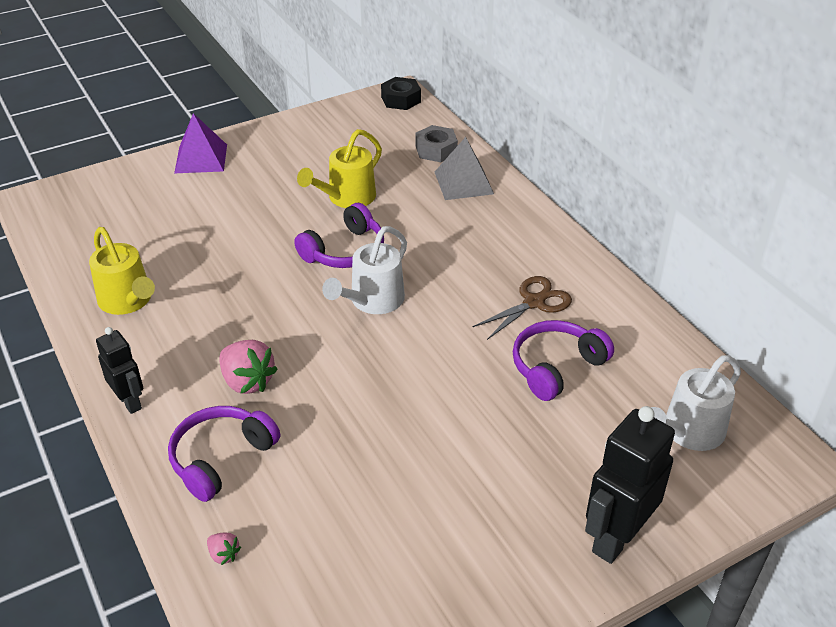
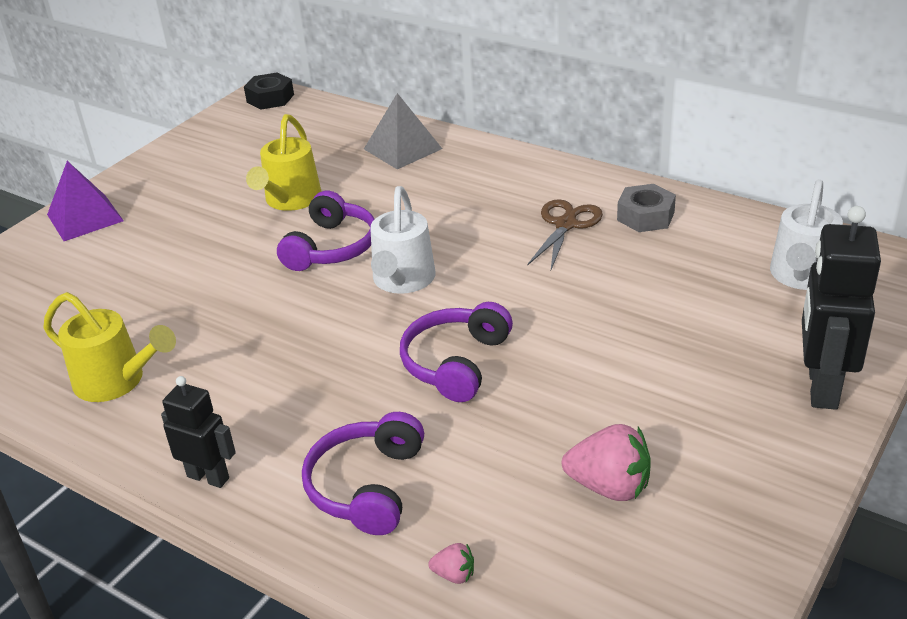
camera: 25 degrees left, 5 degrees down
(247, 381) = (331, 403): pink strawberry -> pink strawberry (609, 486)
(436, 150) = (348, 130): grey nut -> grey nut (645, 216)
(556, 367) = (637, 270): purple headphones -> purple headphones (456, 363)

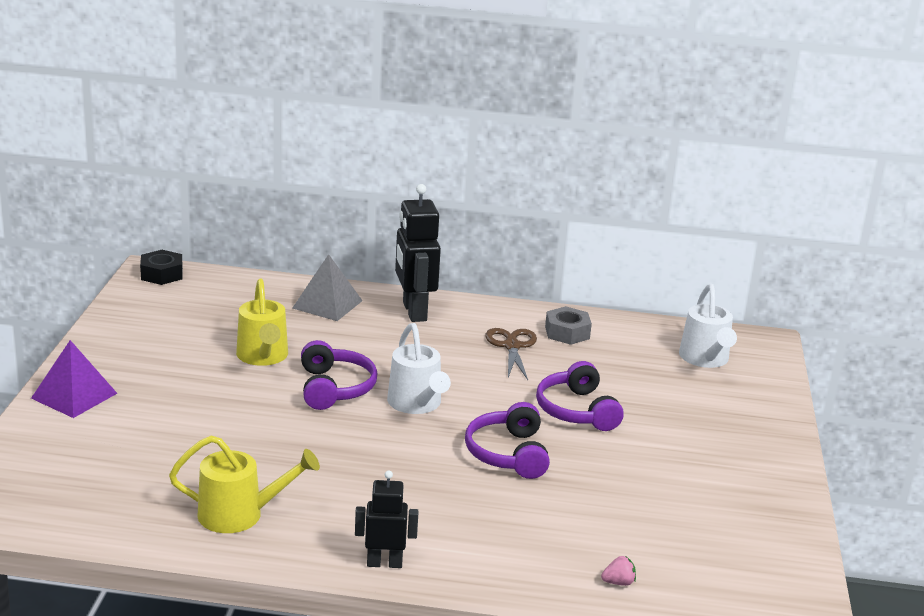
camera: 30 degrees left, 10 degrees down
(367, 486) = (512, 544): purple headphones -> purple headphones (577, 410)
(609, 486) = (678, 510): pink strawberry -> none
(821, 386) = (766, 426): black robot -> black robot (414, 312)

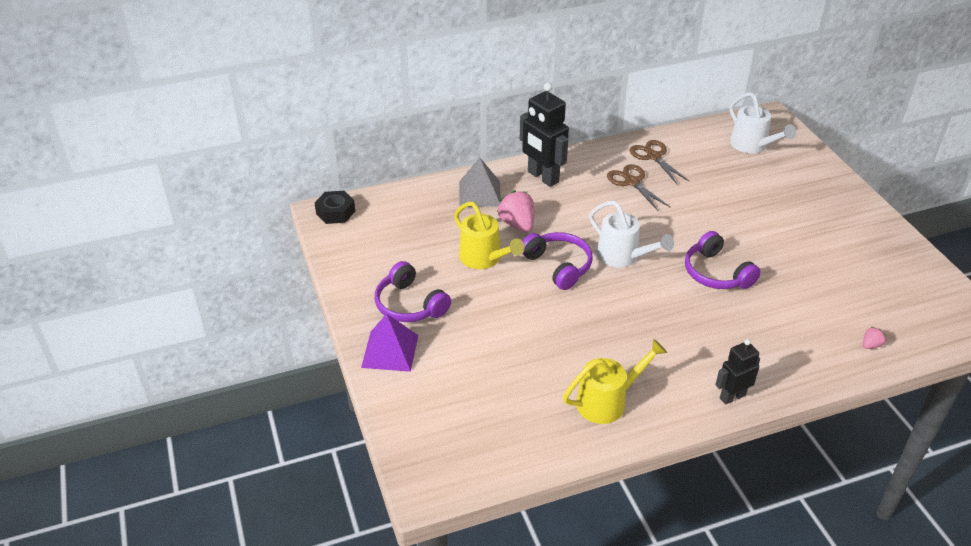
camera: 25 degrees left, 15 degrees up
(335, 341) = (517, 224): none -> pink strawberry
(567, 332) = (653, 156): grey nut -> brown scissors
(577, 410) = (721, 220): purple headphones -> purple headphones (409, 304)

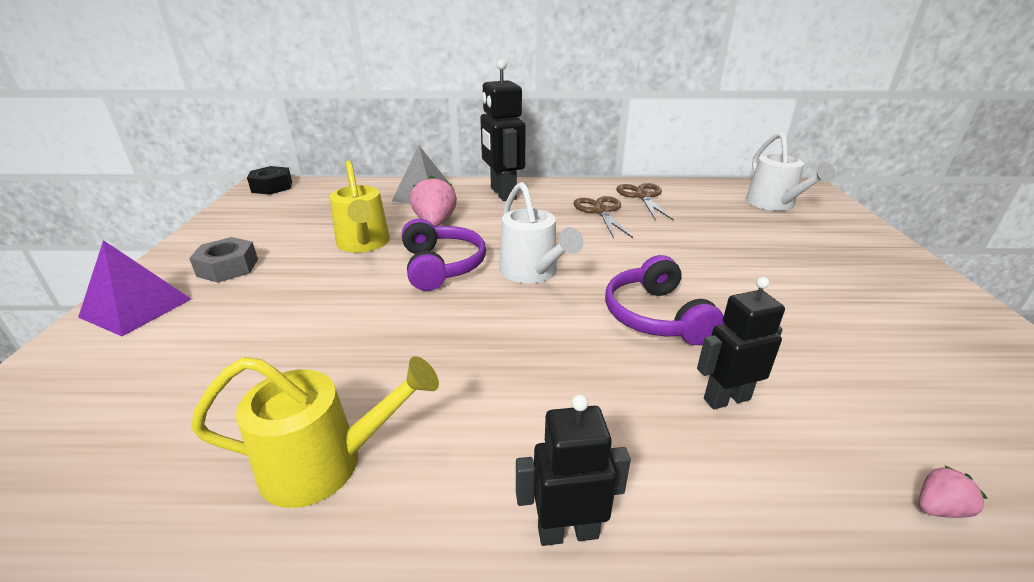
camera: 20 degrees right, 10 degrees down
(409, 304) = (228, 267): purple headphones -> grey nut
(773, 317) = (726, 398): none -> black robot

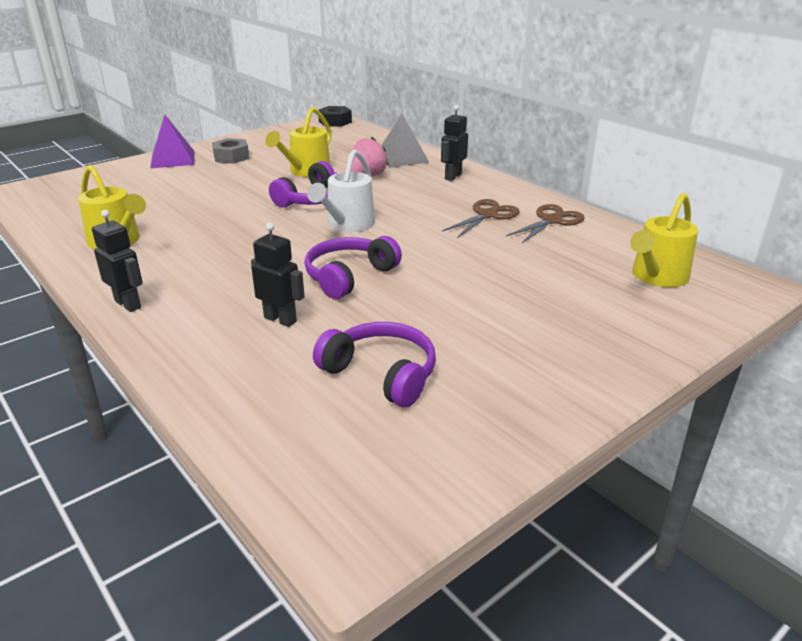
camera: 50 degrees right, 0 degrees up
(502, 194) = (452, 176): black robot -> black robot, size x0.60
(774, 205) = (656, 277): white watering can -> yellow watering can
(891, 379) = (381, 374): none -> purple headphones
(939, 508) = (247, 403): pink strawberry -> none

